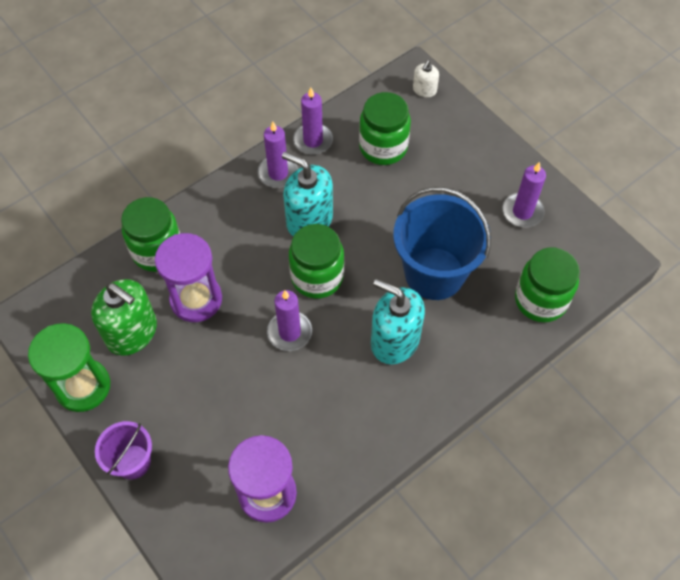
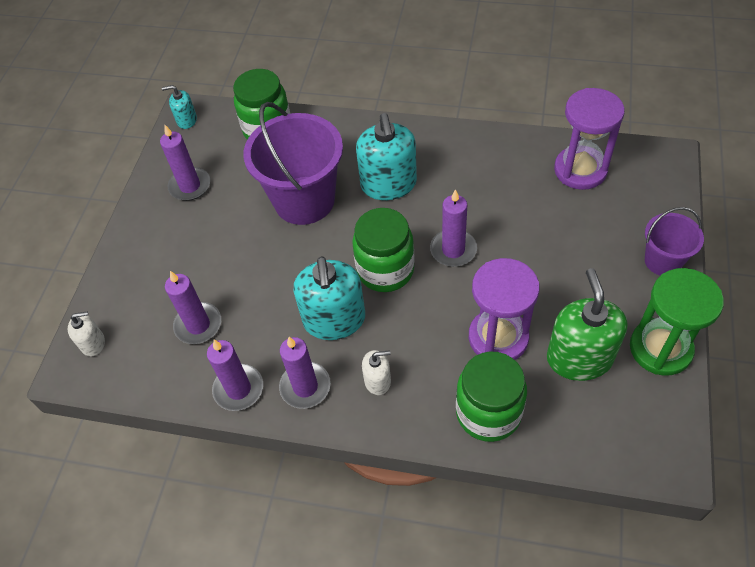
camera: 125 degrees left, 5 degrees down
(241, 211) = (377, 381): none -> white soap dispenser
(383, 147) = (198, 325): green jar -> purple candle
(434, 273) = (304, 200): blue bucket -> purple bucket
(607, 252) = (186, 120): none -> turquoise soap dispenser

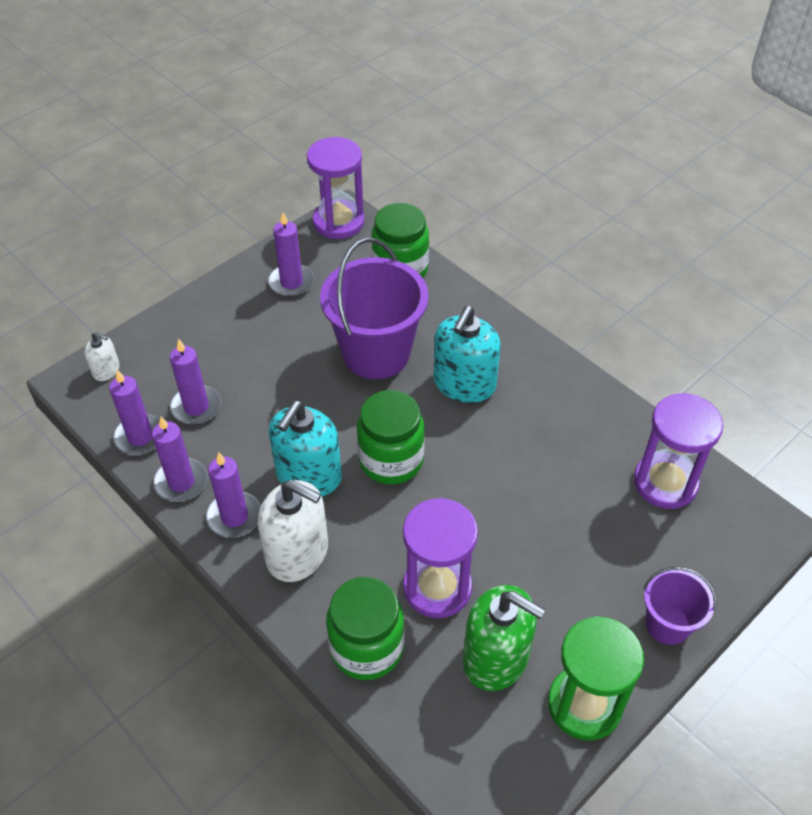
camera: 30 degrees right, 5 degrees down
(186, 120) = (338, 222): turquoise soap dispenser -> purple hourglass
(377, 381) = (297, 553): white soap dispenser -> white soap dispenser, size x2.00
(453, 250) = (469, 481): purple candle -> purple candle (140, 437)
(579, 358) = (496, 658): green soap dispenser -> green soap dispenser turned 90 degrees clockwise

